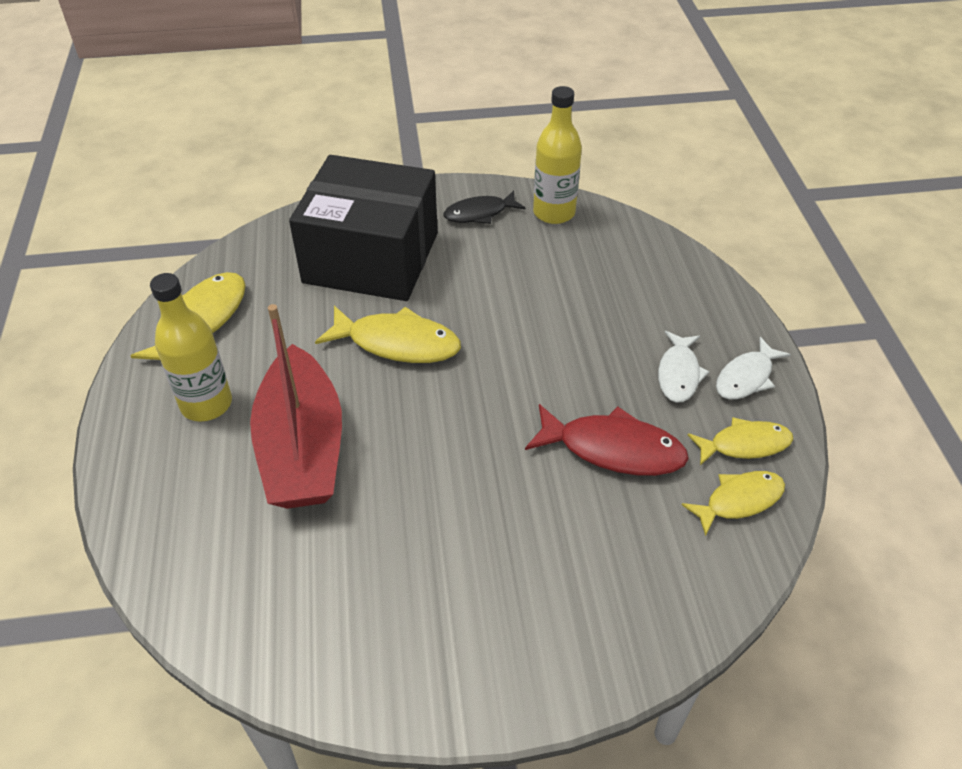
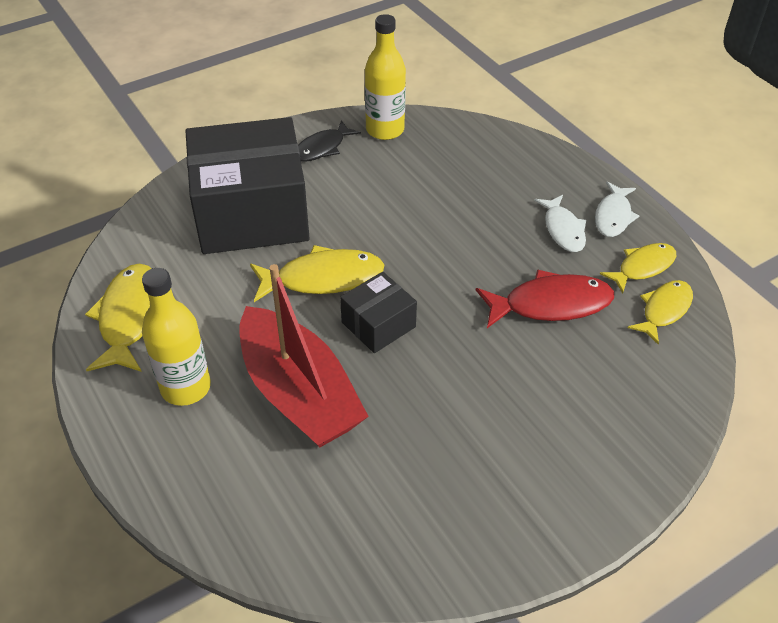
camera: 25 degrees left, 0 degrees up
(421, 407) = (378, 325): none -> black box

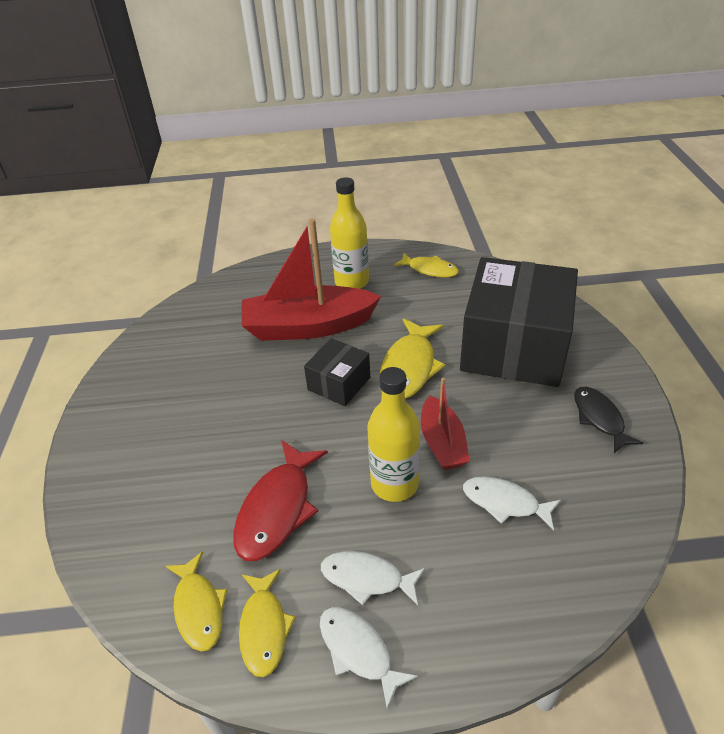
camera: 120 degrees right, 5 degrees down
(129, 317) = (430, 270): yellow fish -> yellow fish, size x0.66
(378, 325) = (339, 383): black box -> black box turned 45 degrees clockwise
(385, 130) = (620, 482): yellow bottle -> yellow bottle (394, 484)
(408, 227) = (442, 443): none -> red boat
(445, 179) = (504, 502): none -> white fish

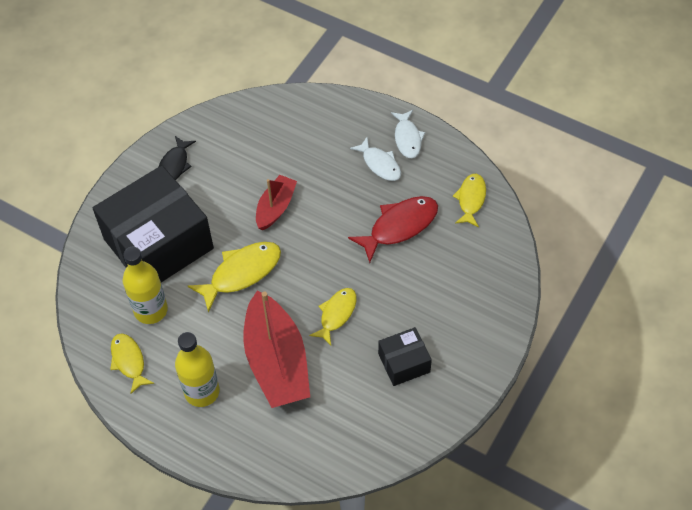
camera: 145 degrees left, 15 degrees up
(264, 628) = (444, 172): yellow fish -> yellow fish (336, 314)
(308, 326) = (277, 362): red boat -> red boat turned 45 degrees clockwise
(339, 383) = (298, 291): black box -> black box (404, 363)
(394, 484) = (325, 201): yellow bottle -> yellow bottle (151, 310)
(504, 502) = (278, 156): white fish -> none

